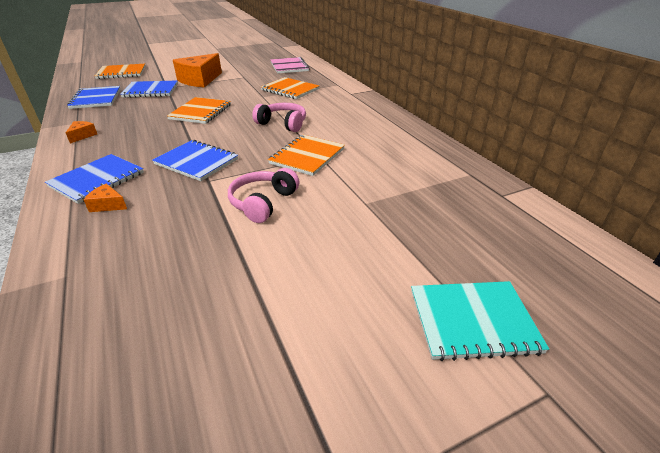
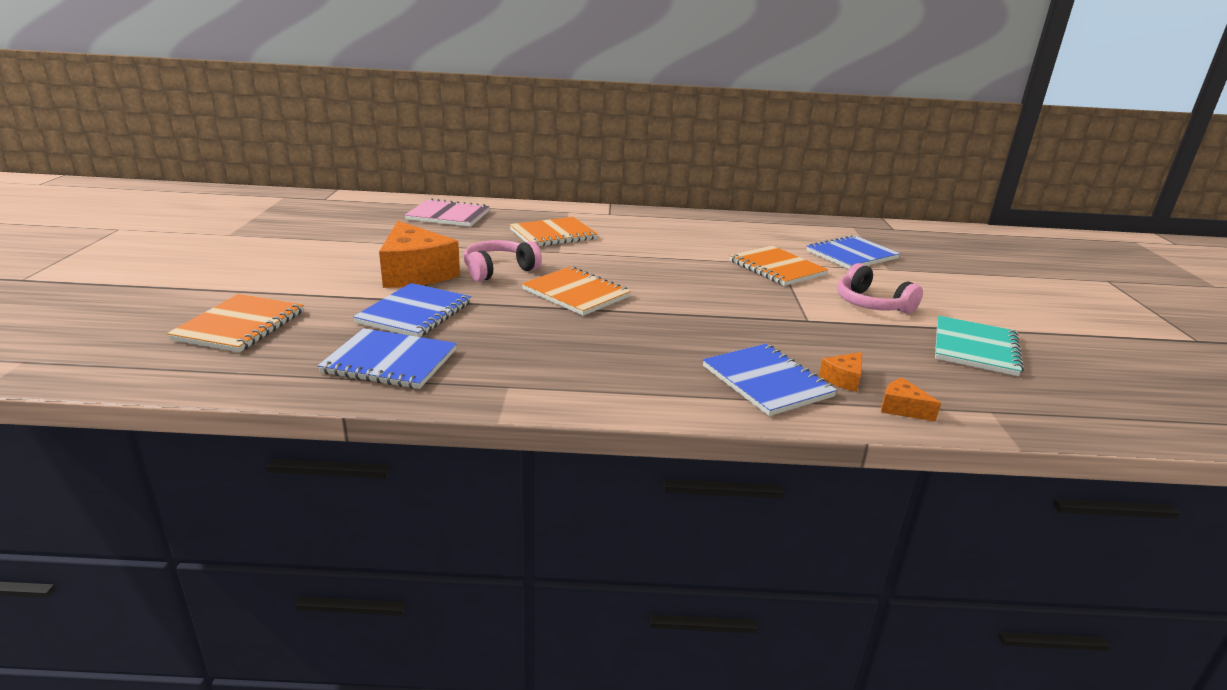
camera: 65 degrees left, 10 degrees down
(82, 136) = (584, 384): orange cheese -> orange cheese (902, 408)
(196, 162) = (752, 319): blue notebook -> blue notebook (851, 255)
(283, 124) = (673, 260): pink headphones -> pink headphones (499, 270)
(473, 321) = (1049, 278): turquoise notebook -> turquoise notebook (975, 348)

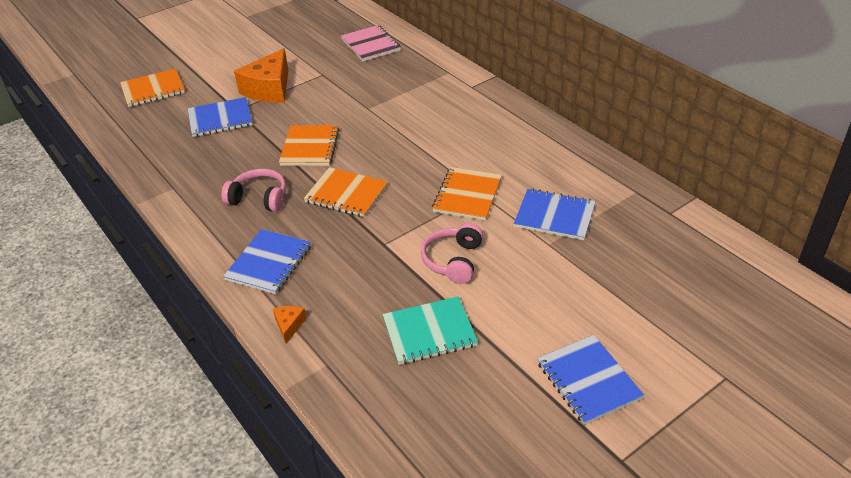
camera: 55 degrees right, 15 degrees up
(390, 361) = (162, 145): blue notebook -> blue notebook (588, 380)
(499, 270) = (309, 107): pink headphones -> pink headphones (259, 198)
(553, 234) = (395, 91): orange notebook -> orange notebook (346, 194)
(843, 379) = (305, 290): orange cheese -> none

